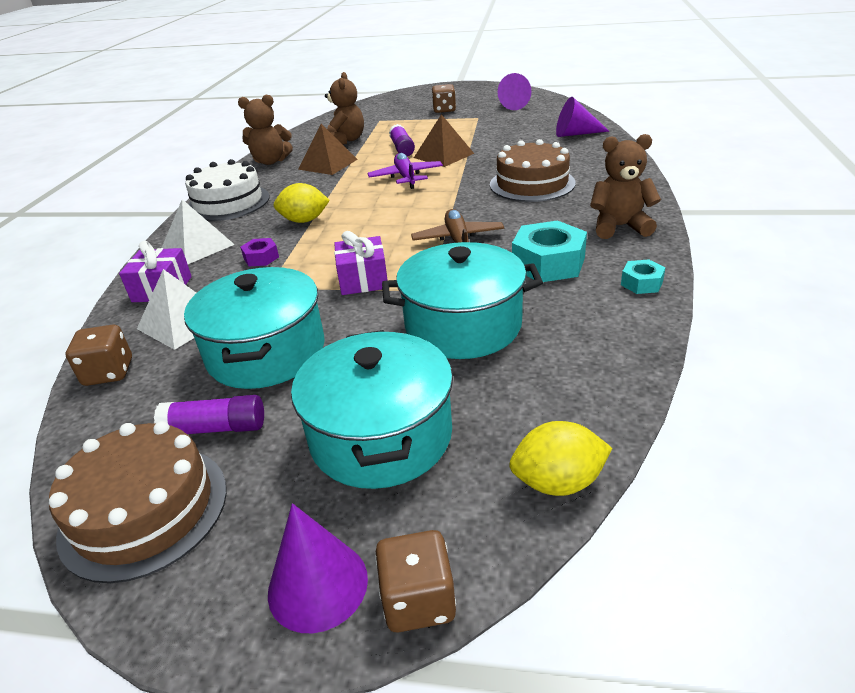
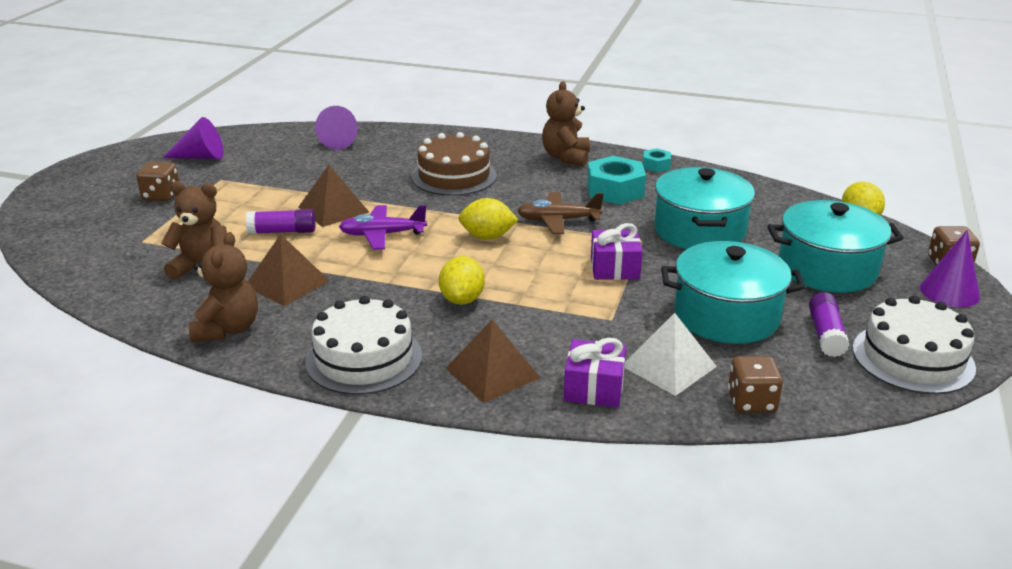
camera: 85 degrees left, 5 degrees down
(144, 510) = (913, 358): brown cake -> white cake
(197, 246) = (492, 373): white pyramid -> brown pyramid
(261, 258) = (545, 325): purple nut -> none
(414, 214) = (487, 237): none -> yellow lemon

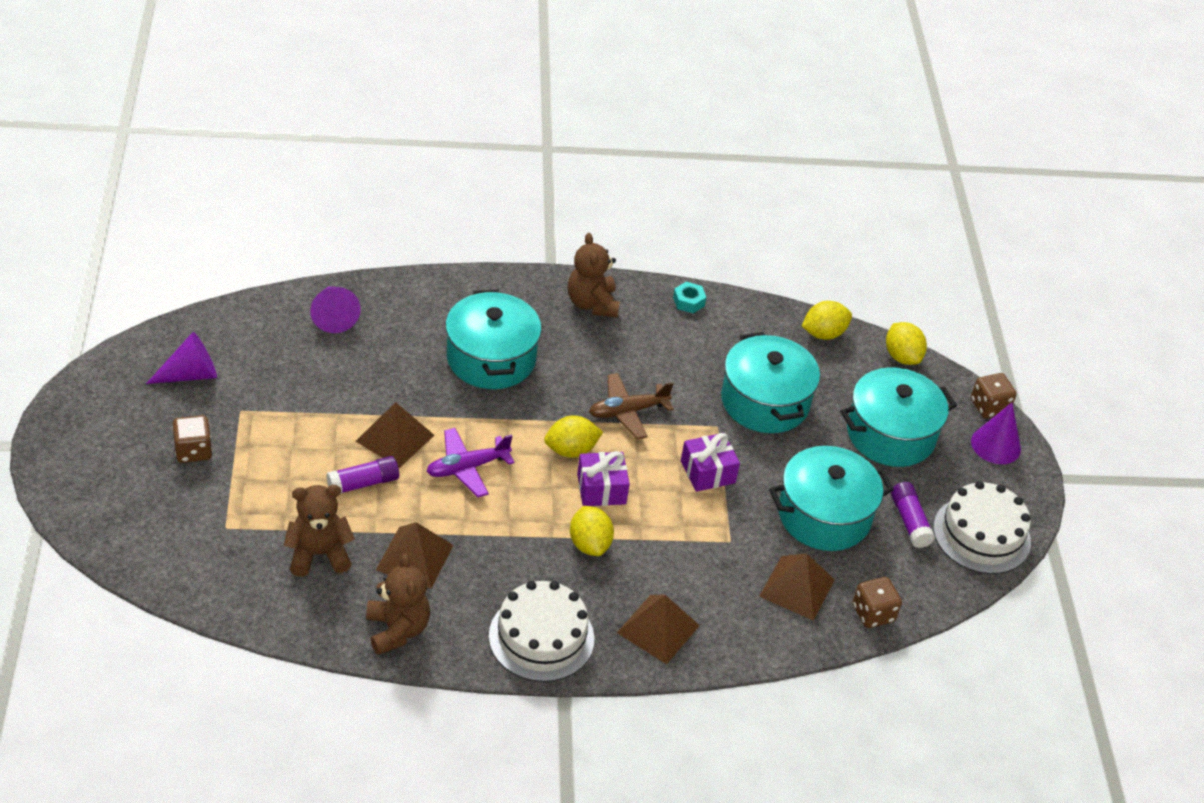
camera: 25 degrees left, 15 degrees up
(454, 176) = (491, 358): brown cake -> turquoise pot
(594, 388) = (747, 627): purple gift -> purple gift (601, 489)
(615, 190) = (663, 352): turquoise nut -> none
(668, 366) = (797, 587): white pyramid -> brown pyramid
(781, 197) = (823, 333): none -> yellow lemon

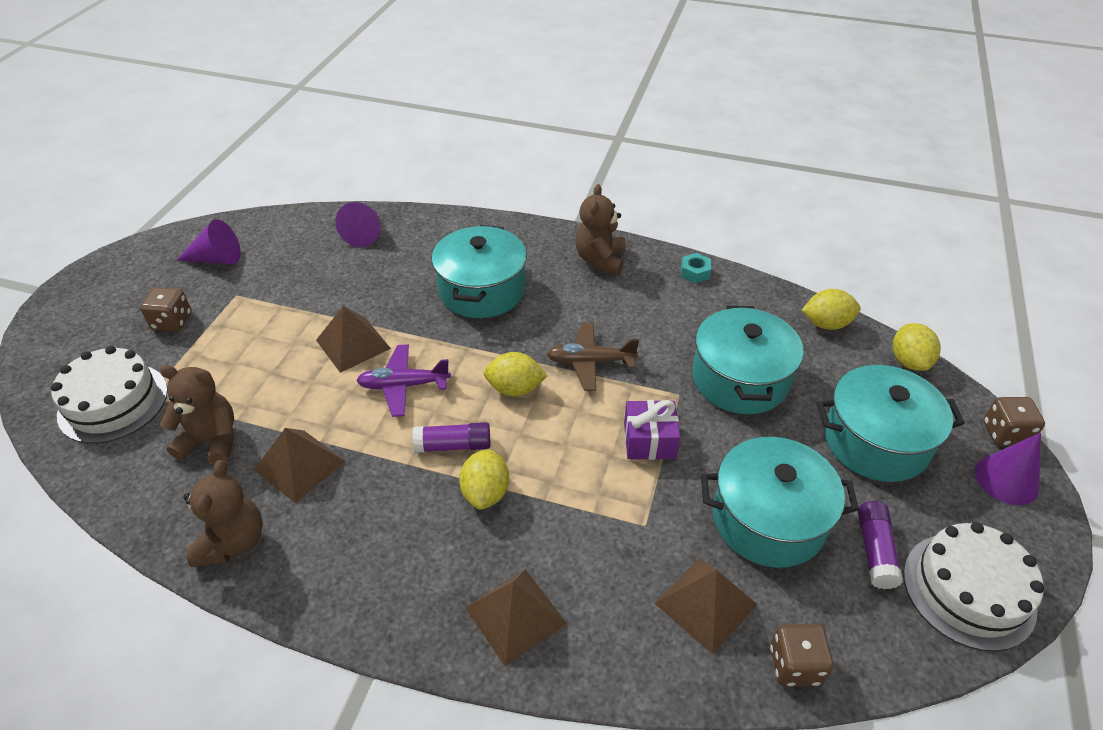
camera: 25 degrees right, 0 degrees up
(363, 483) = (298, 380): purple glue stick -> purple glue stick (453, 445)
(541, 637) = (378, 591): white cake -> white cake (113, 402)
(601, 489) = (527, 435): purple gift -> none

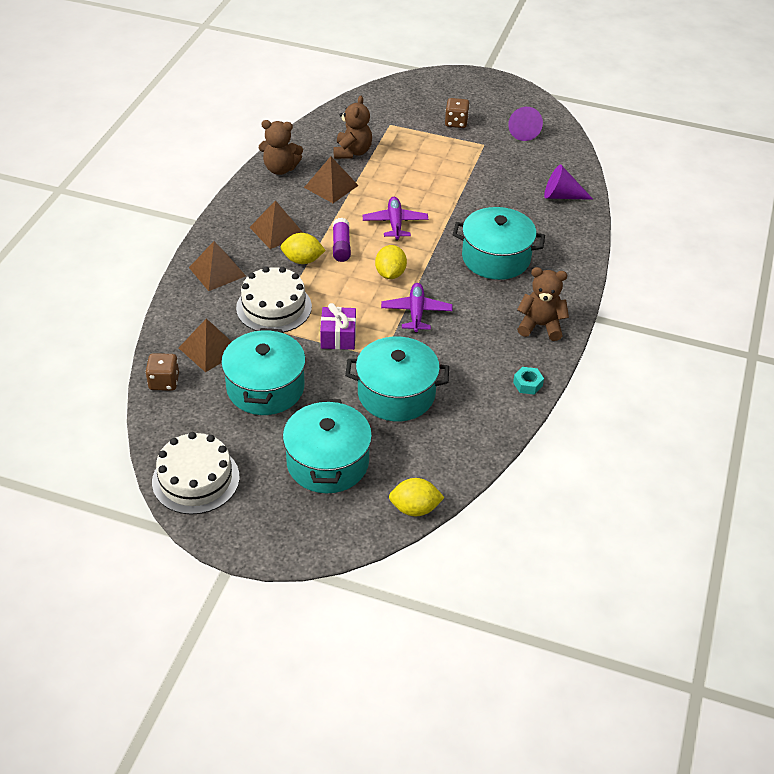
camera: 90 degrees right, 0 degrees up
(113, 402) = (385, 113): white cake -> white cake (274, 307)
(353, 344) = (435, 199): brown pyramid -> brown pyramid (277, 231)
(590, 362) = (416, 312): brown plane -> purple plane
(826, 324) = (462, 462): yellow lemon -> none
(875, 550) = (233, 437): purple glue stick -> none
(1005, 433) = (329, 550): brown dice -> none
(1006, 479) = (283, 534): purple cone -> none

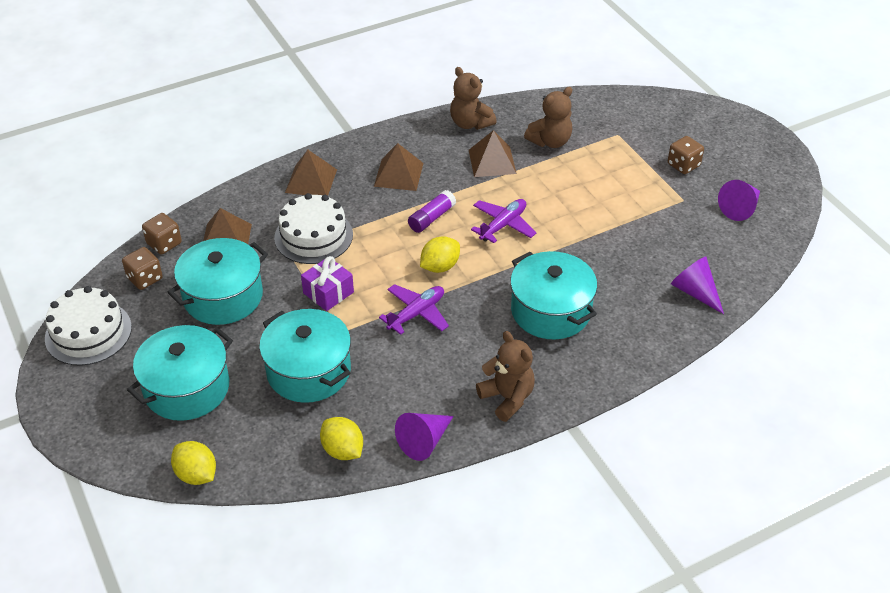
camera: 45 degrees right, 0 degrees up
(185, 414) = (145, 278): none -> brown dice
(302, 260) = (386, 211): yellow lemon -> yellow lemon (343, 450)
(527, 384) = (424, 441): turquoise nut -> purple cone

